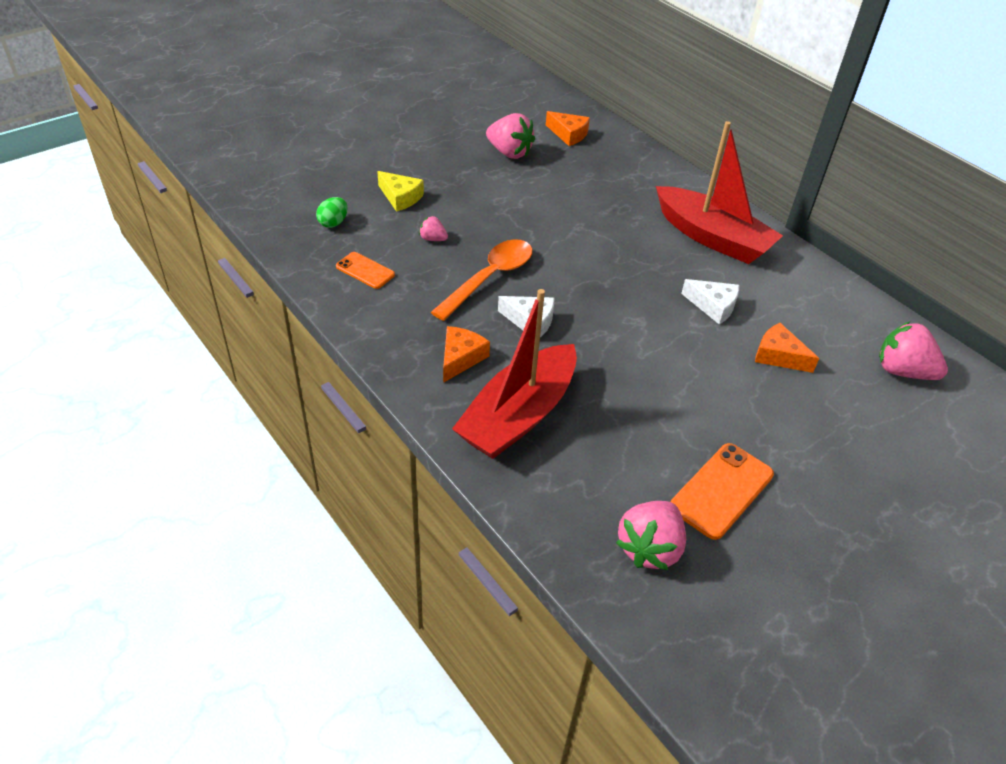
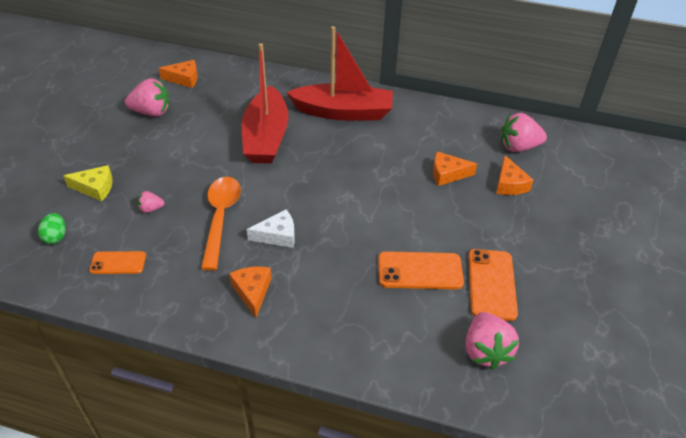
camera: 35 degrees left, 0 degrees up
(518, 415) = (329, 310): red boat -> red boat (266, 137)
(650, 432) = (420, 271): none -> orange phone
(713, 306) = (383, 160): white cheese -> none
(849, 404) = (509, 184): none -> orange cheese

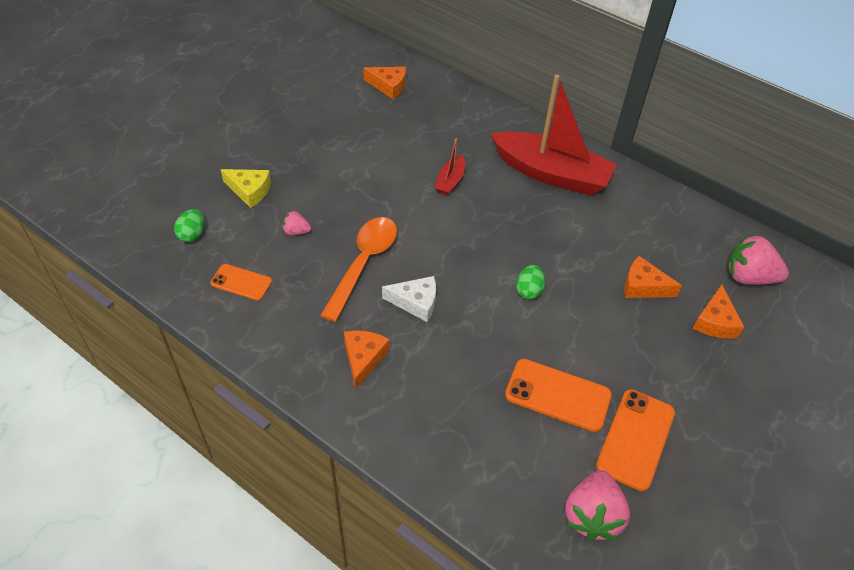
camera: 20 degrees right, 5 degrees up
(152, 112) = (339, 118): pink strawberry -> none
(266, 137) = (450, 181): red boat -> red boat, size x0.44
(363, 201) = (529, 290): none -> green egg

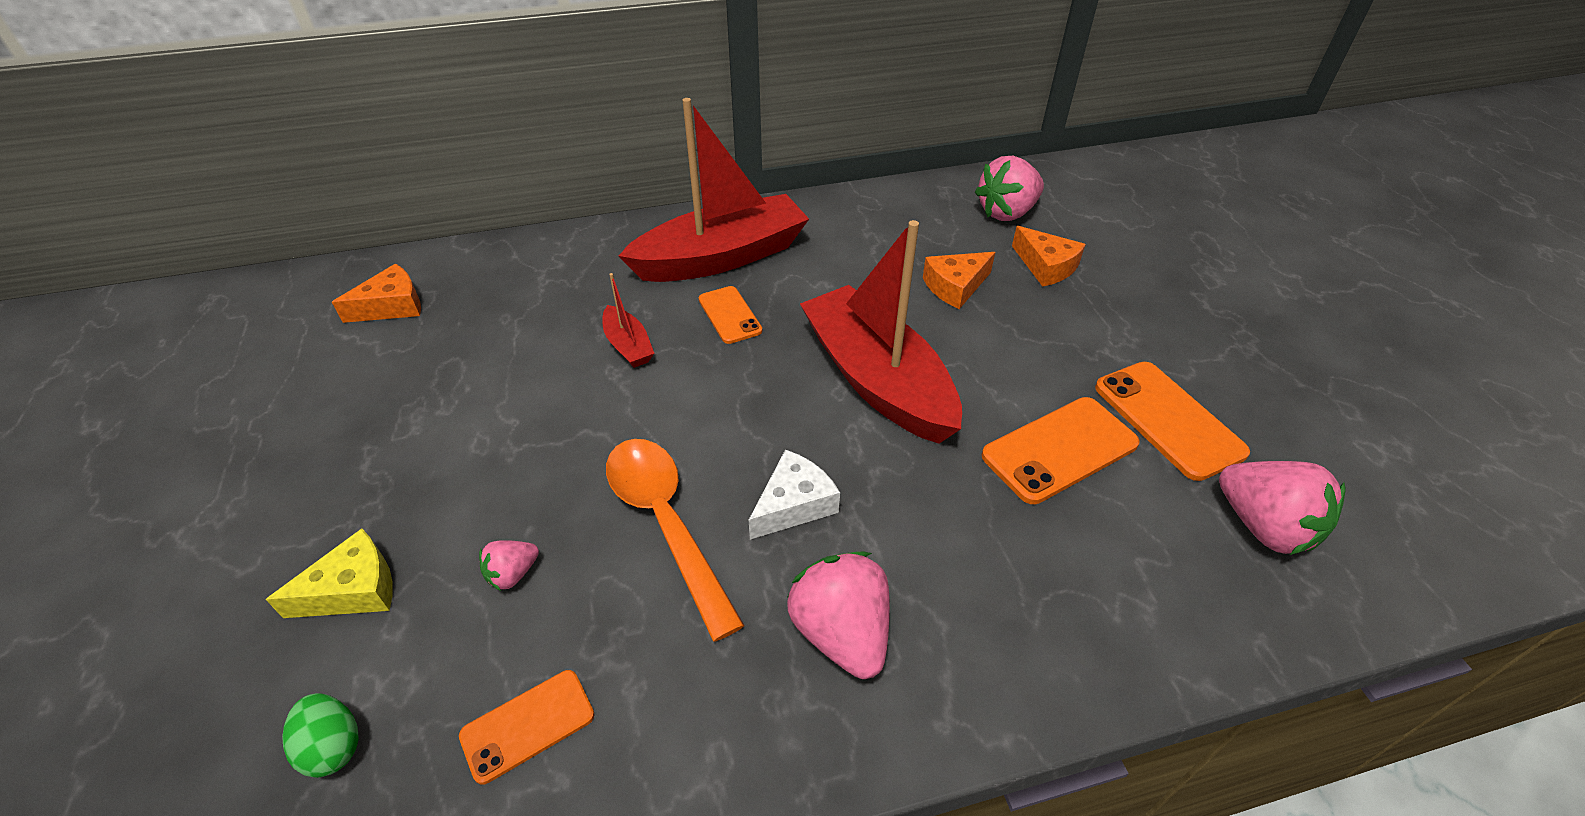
camera: 50 degrees left, 5 degrees down
(363, 358) = (841, 632): orange cheese -> pink strawberry
(511, 204) = (729, 315): none -> orange phone
(529, 290) = (877, 380): green egg -> red boat

